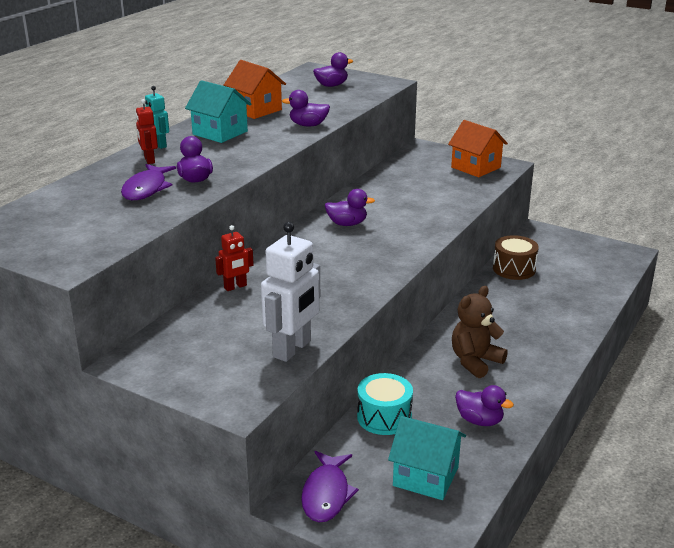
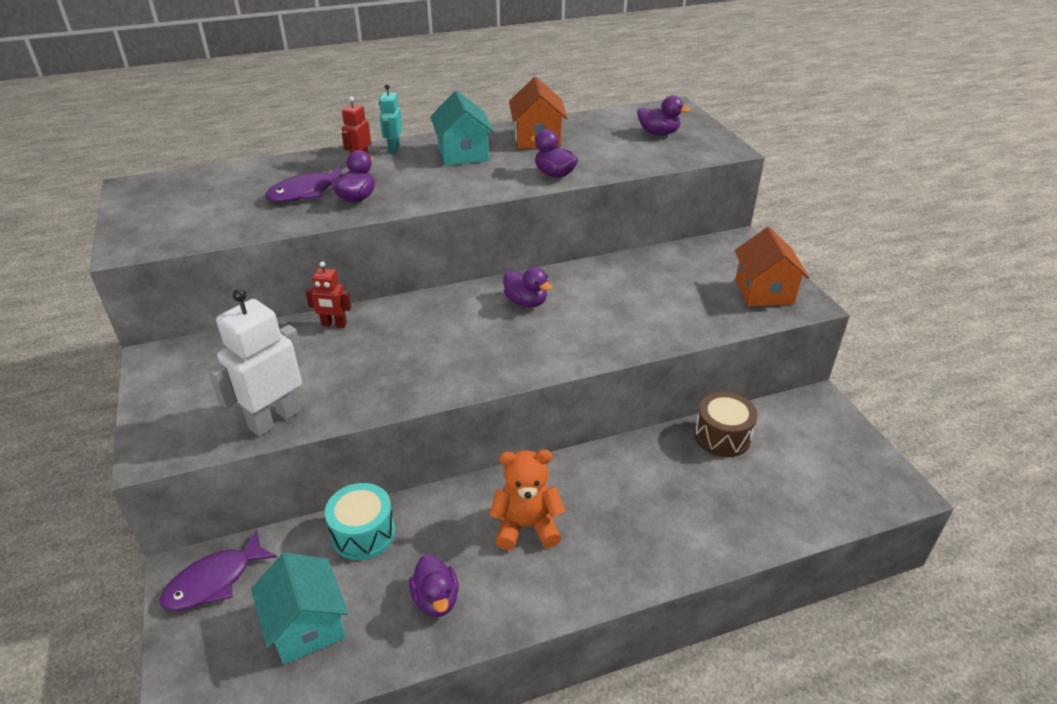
camera: 40 degrees right, 10 degrees up
(292, 349) = (274, 419): white robot -> white robot turned 150 degrees clockwise
(475, 361) = (526, 526): brown teddy bear -> orange teddy bear

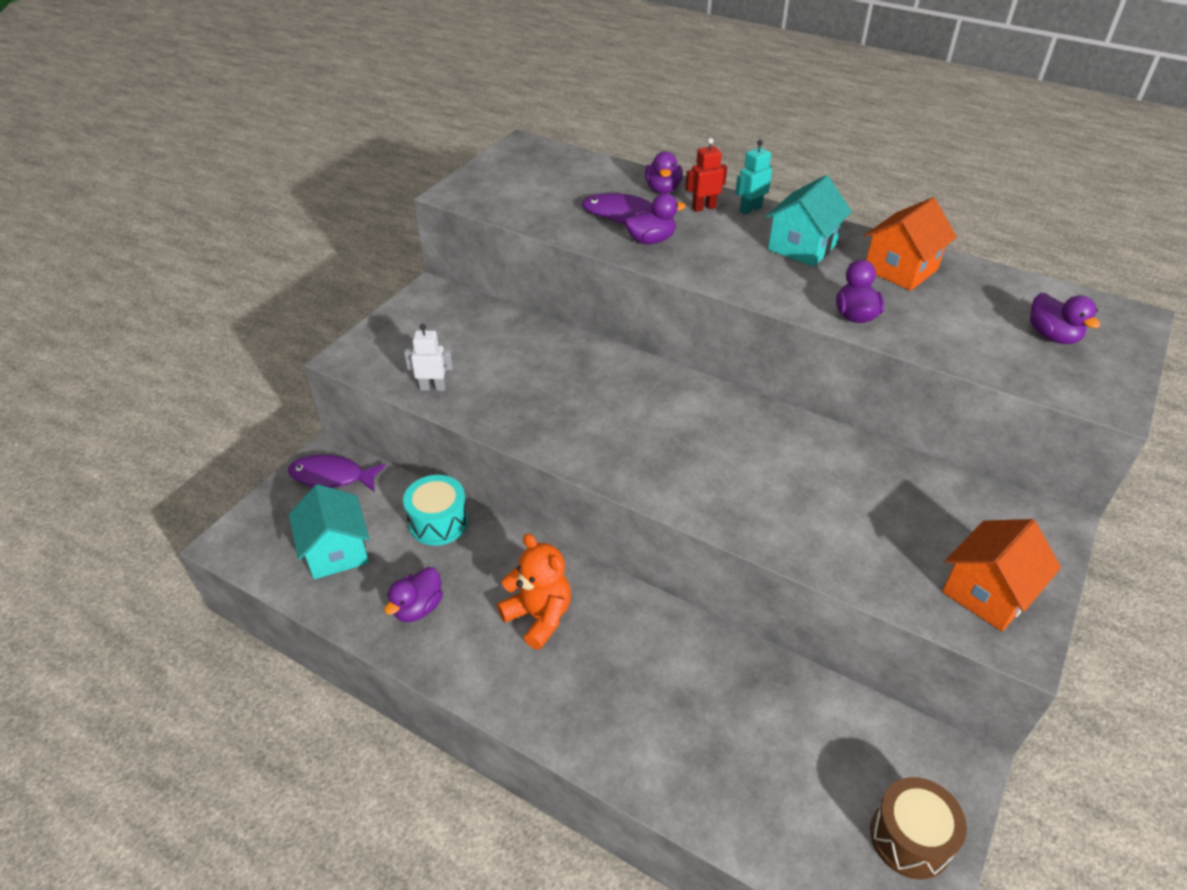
camera: 50 degrees right, 5 degrees up
(274, 419) = (433, 387): white robot -> white robot, size x0.54
(307, 626) = (336, 551): turquoise house -> turquoise house turned 45 degrees counterclockwise
(334, 324) = (561, 343): red robot -> none
(526, 302) = (728, 428): purple duck -> purple duck (663, 189)
(722, 436) = (801, 700): brown drum -> brown drum (910, 838)

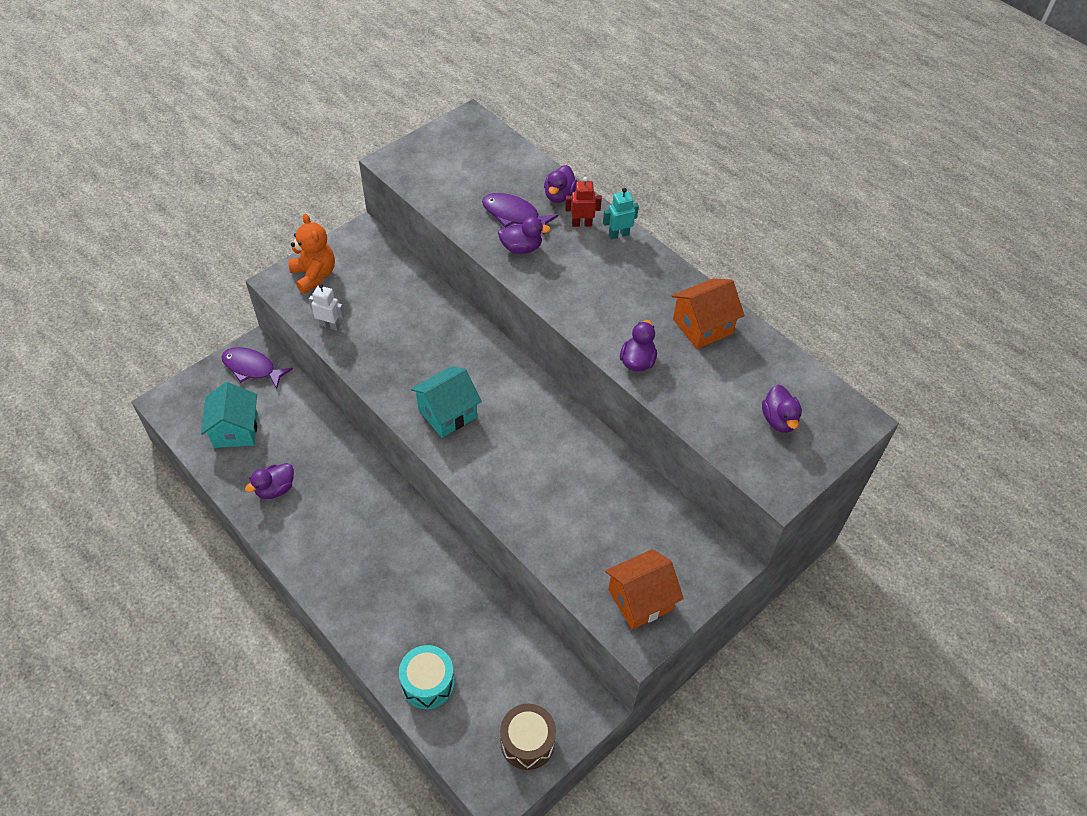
camera: 15 degrees right, 10 degrees up
(438, 522) = (314, 426): turquoise drum -> turquoise drum (428, 683)
(538, 617) = (354, 519): orange teddy bear -> orange teddy bear (314, 275)
(802, 247) = (637, 284): turquoise house -> turquoise house (447, 413)

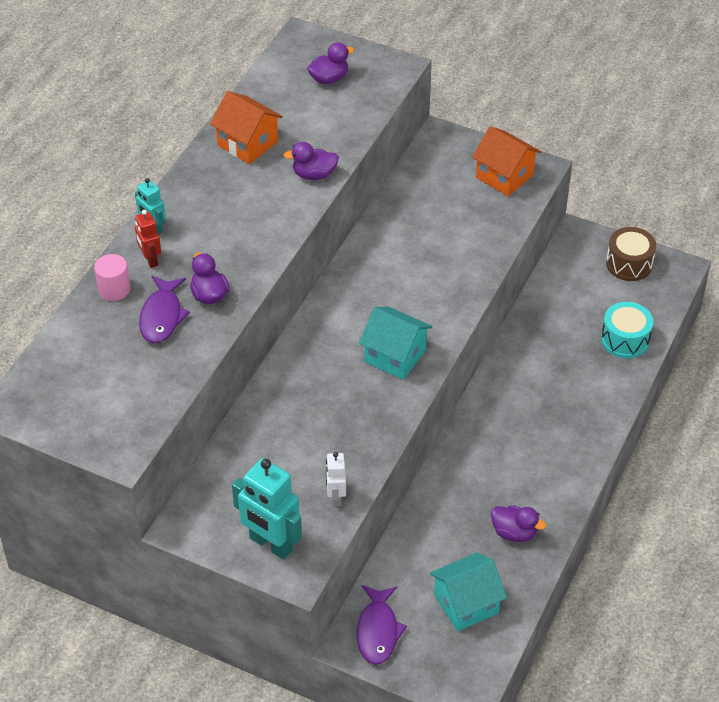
camera: 110 degrees left, 5 degrees down
(314, 275) = (271, 544): orange teddy bear -> turquoise robot
(559, 196) = (114, 289): purple duck -> pink cylinder

